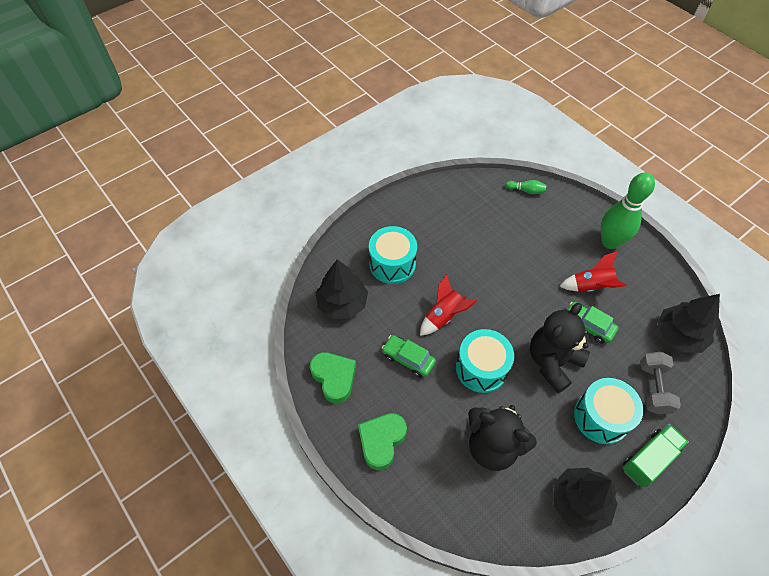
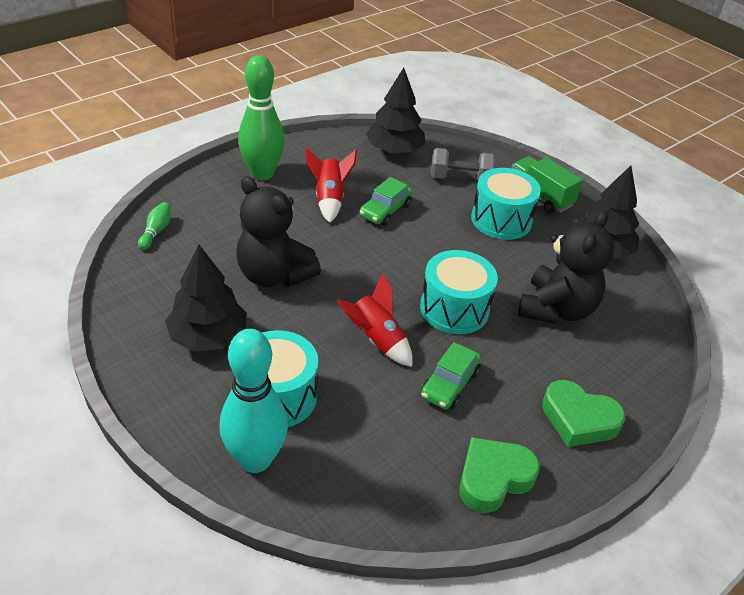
camera: 95 degrees left, 15 degrees down
(342, 303) = (355, 468): black tree -> black tree (208, 337)
(348, 256) = (255, 459): none -> turquoise bowling pin
(552, 362) = (438, 246): black teddy bear -> black teddy bear (274, 275)

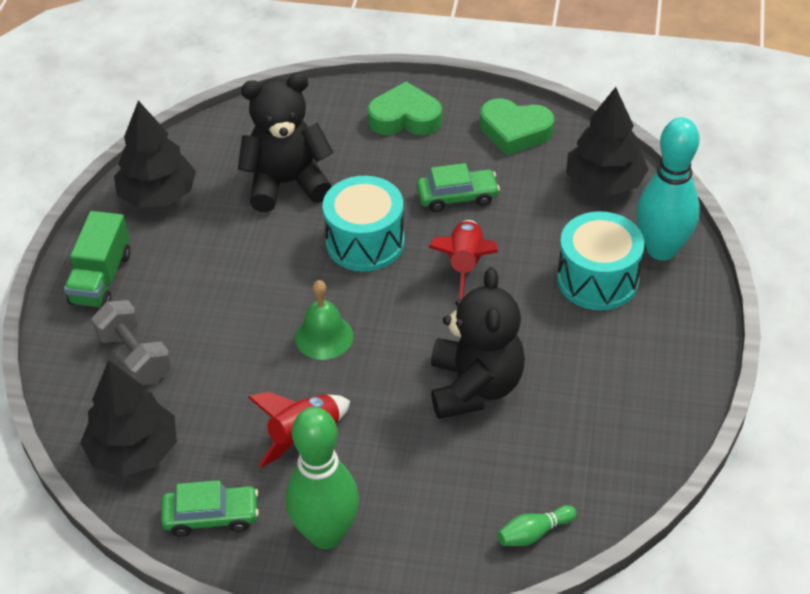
camera: 125 degrees left, 5 degrees up
(208, 337) = (601, 368): black tree -> black tree (604, 182)
(385, 210) = (271, 378): green car -> green car (211, 516)
(391, 245) = (324, 337): none -> green bell
(501, 220) = (183, 284): turquoise drum -> none
(579, 419) = (405, 118): green heart -> green heart turned 75 degrees counterclockwise

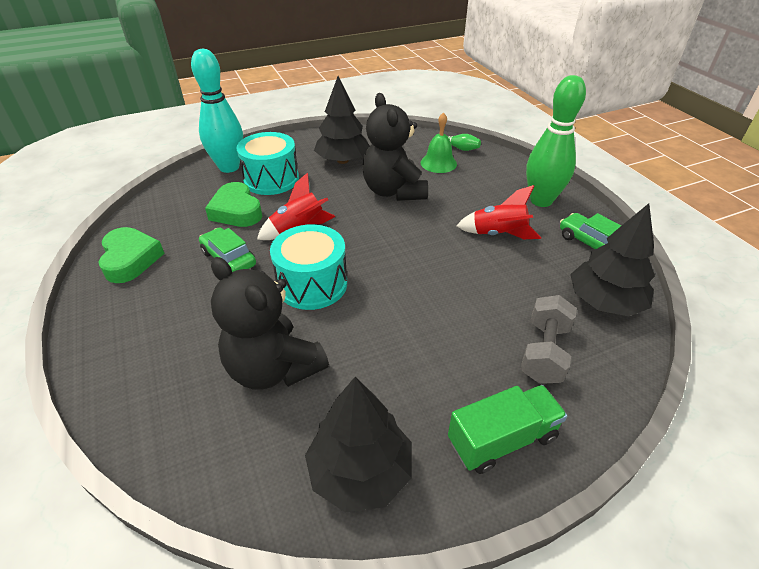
camera: 125 degrees left, 5 degrees down
(324, 337) = (418, 262): green bell -> green bell (438, 163)
(405, 118) = (134, 330): green heart -> green heart (236, 211)
(475, 387) = (394, 191): black teddy bear -> black teddy bear turned 75 degrees counterclockwise
(604, 182) = (174, 203): black tree -> black tree (343, 160)

